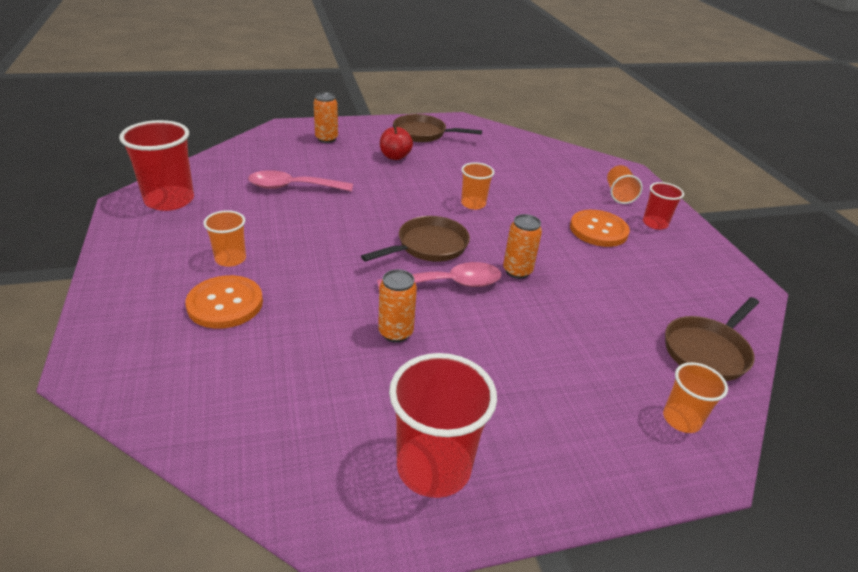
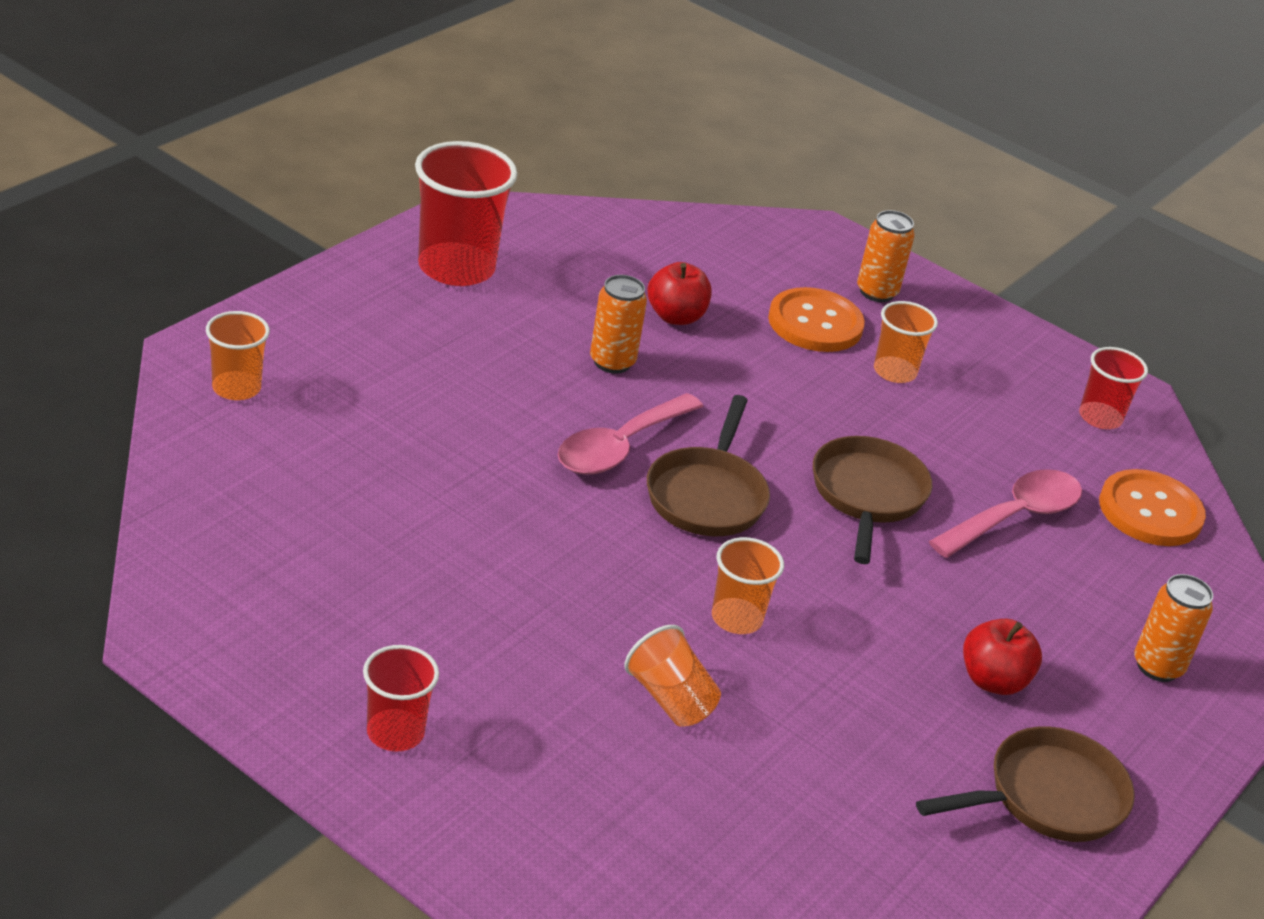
camera: 140 degrees right, 0 degrees up
(169, 200) = (1100, 417): red cup -> red cup, size x0.56
(311, 347) = (675, 316): none -> red apple
(517, 271) = (552, 507): orange can -> orange can (876, 292)
(598, 230) = (488, 658): orange button -> orange button (1150, 511)
(619, 195) = (508, 795): orange cup -> orange cup (670, 699)
(707, 351) = (224, 486): brown pan -> brown pan (867, 495)

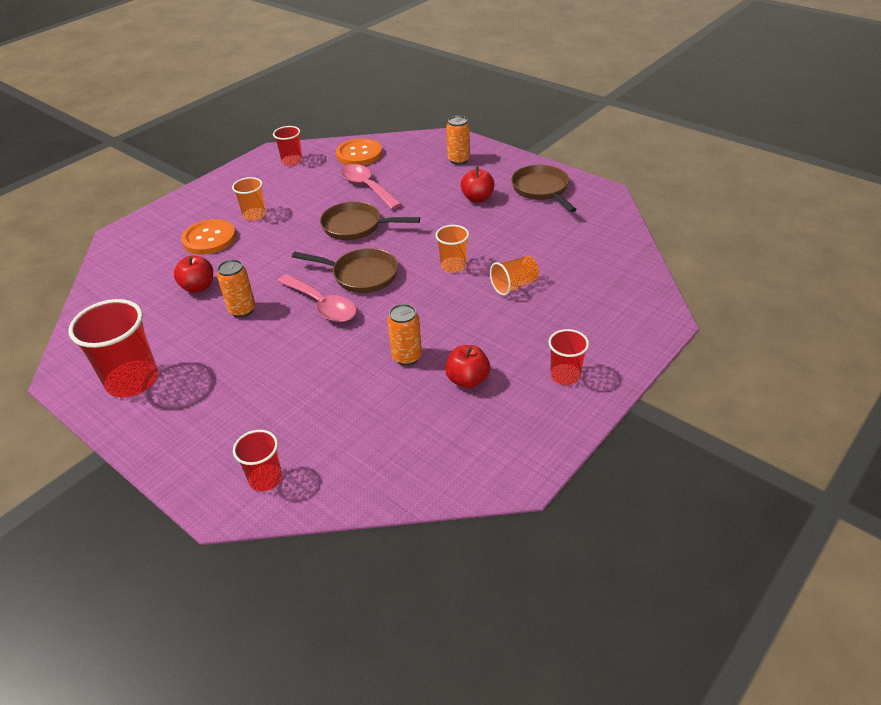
camera: 80 degrees left, 5 degrees up
(236, 388) = (265, 479): orange cup -> red cup
(404, 605) = (468, 380): none -> red apple
(876, 292) = (182, 218): orange can -> orange can (407, 357)

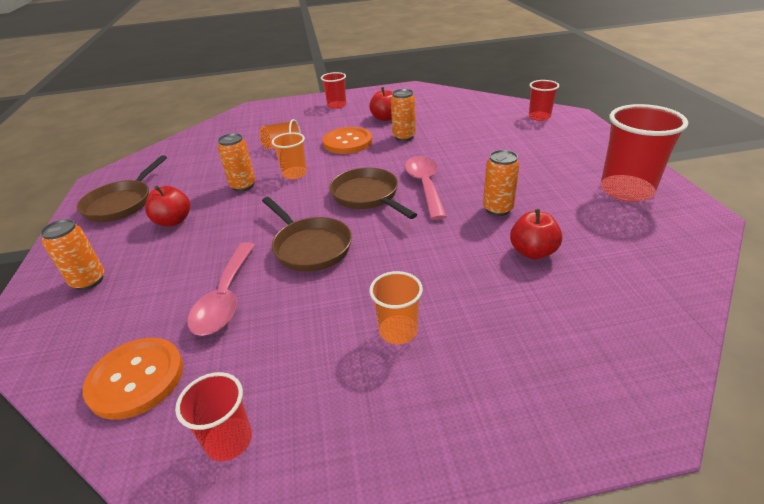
camera: 140 degrees left, 5 degrees down
(209, 239) = (486, 320): orange button -> orange button (347, 142)
(478, 238) = (243, 186): none -> orange can

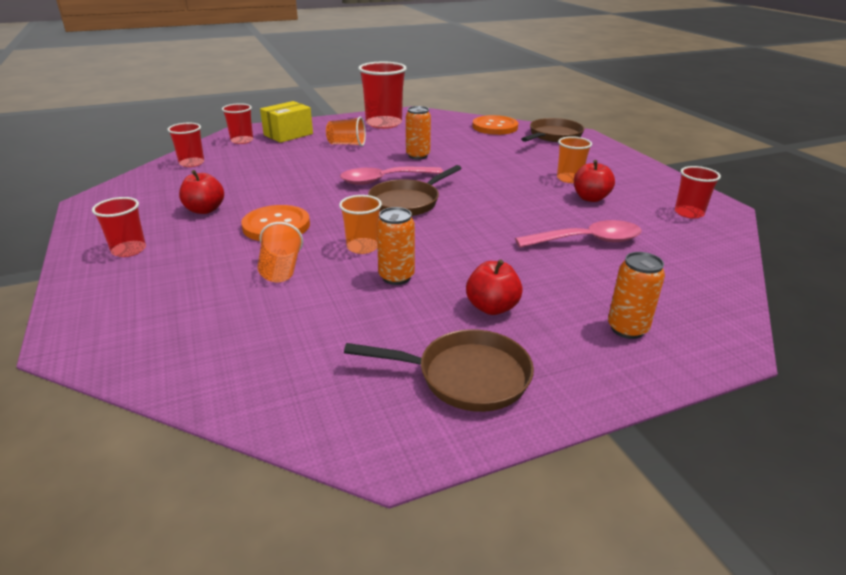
camera: 105 degrees left, 5 degrees down
(136, 379) = (690, 256): orange button -> orange button (495, 127)
(310, 247) = (500, 217): brown pan -> brown pan (553, 136)
(404, 137) = (270, 195): orange can -> none
(479, 105) = (192, 163): none -> red cup
(532, 252) = (468, 147): red apple -> red apple (590, 198)
(536, 166) = (347, 144): none -> orange cup
(563, 135) = (288, 134): none -> yellow box

